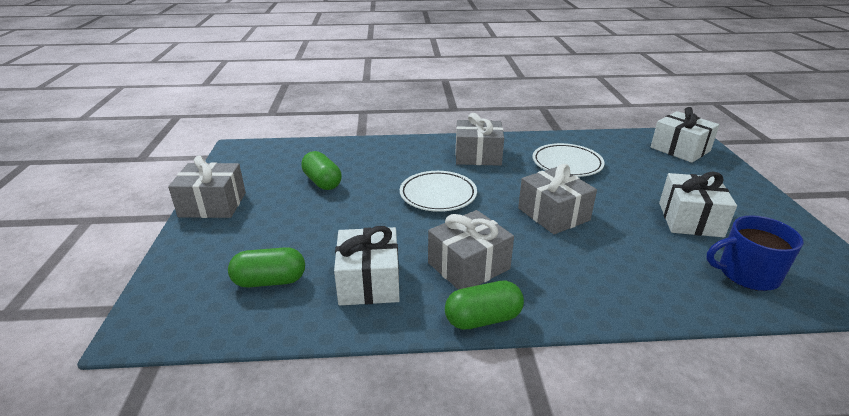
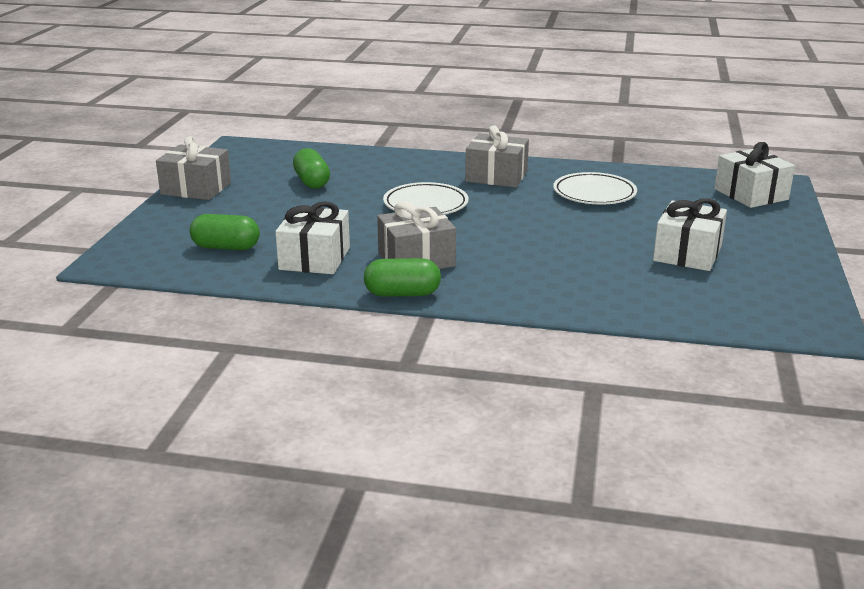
camera: 15 degrees right, 5 degrees down
(553, 214) = (537, 233): grey gift -> none
(747, 274) = (699, 299): blue mug -> none

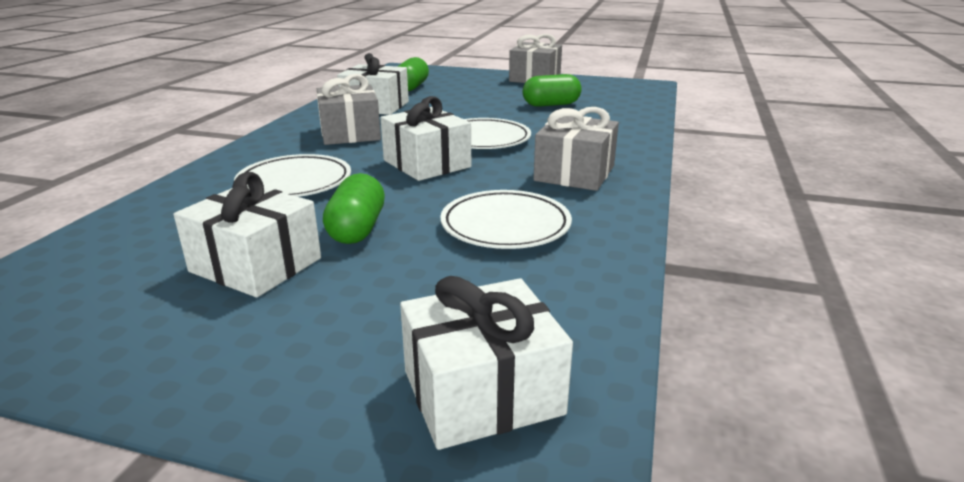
camera: 95 degrees right, 0 degrees up
(402, 294) = (285, 128): green capsule -> green capsule (357, 229)
(492, 221) = (427, 164): none -> white gift
(553, 264) = (295, 183): none -> white plate

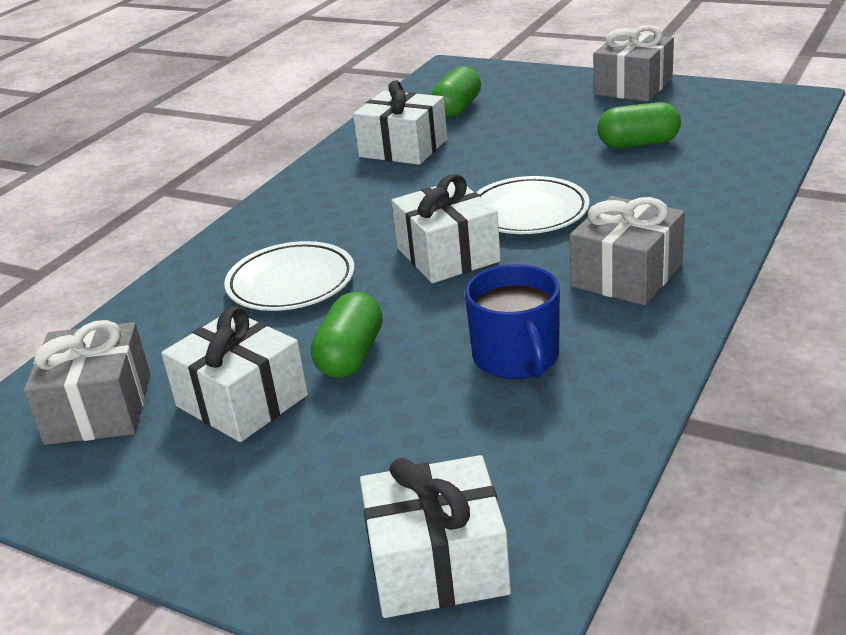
camera: 15 degrees right, 5 degrees up
(350, 133) = (364, 199): grey gift -> grey gift (99, 408)
(505, 226) = (516, 358): white plate -> blue mug

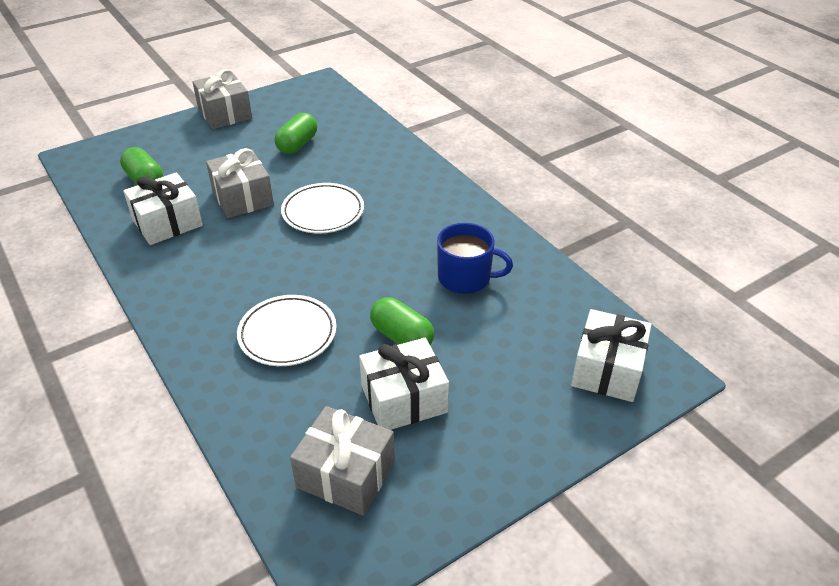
camera: 65 degrees left, 10 degrees up
(448, 255) = (333, 259): white gift -> none
(627, 275) = (428, 211): grey gift -> grey gift (242, 197)

